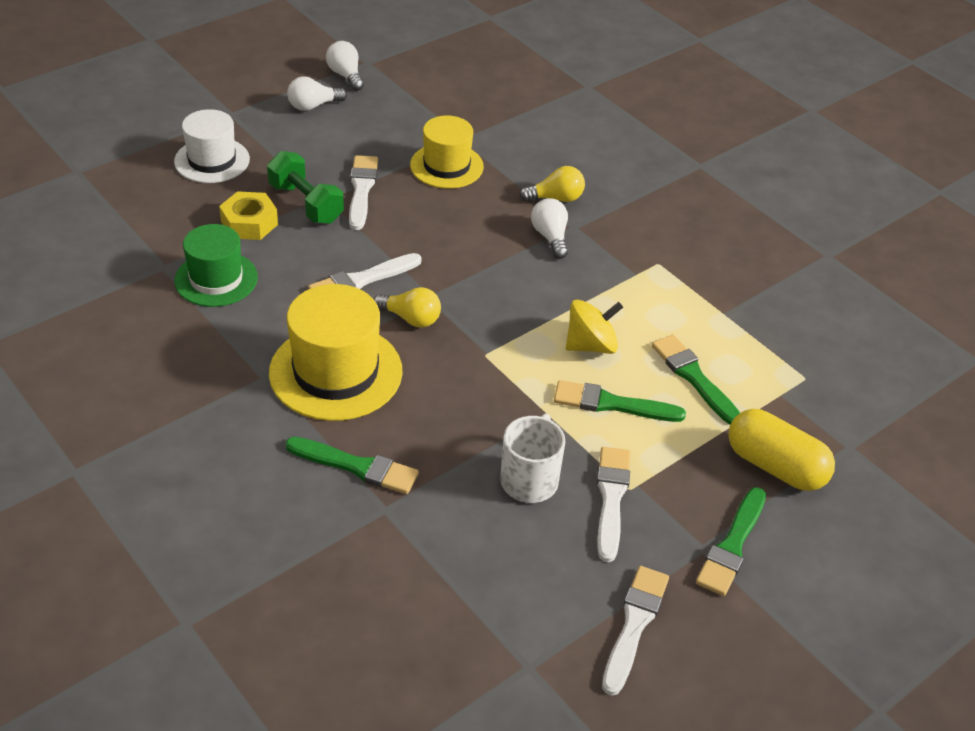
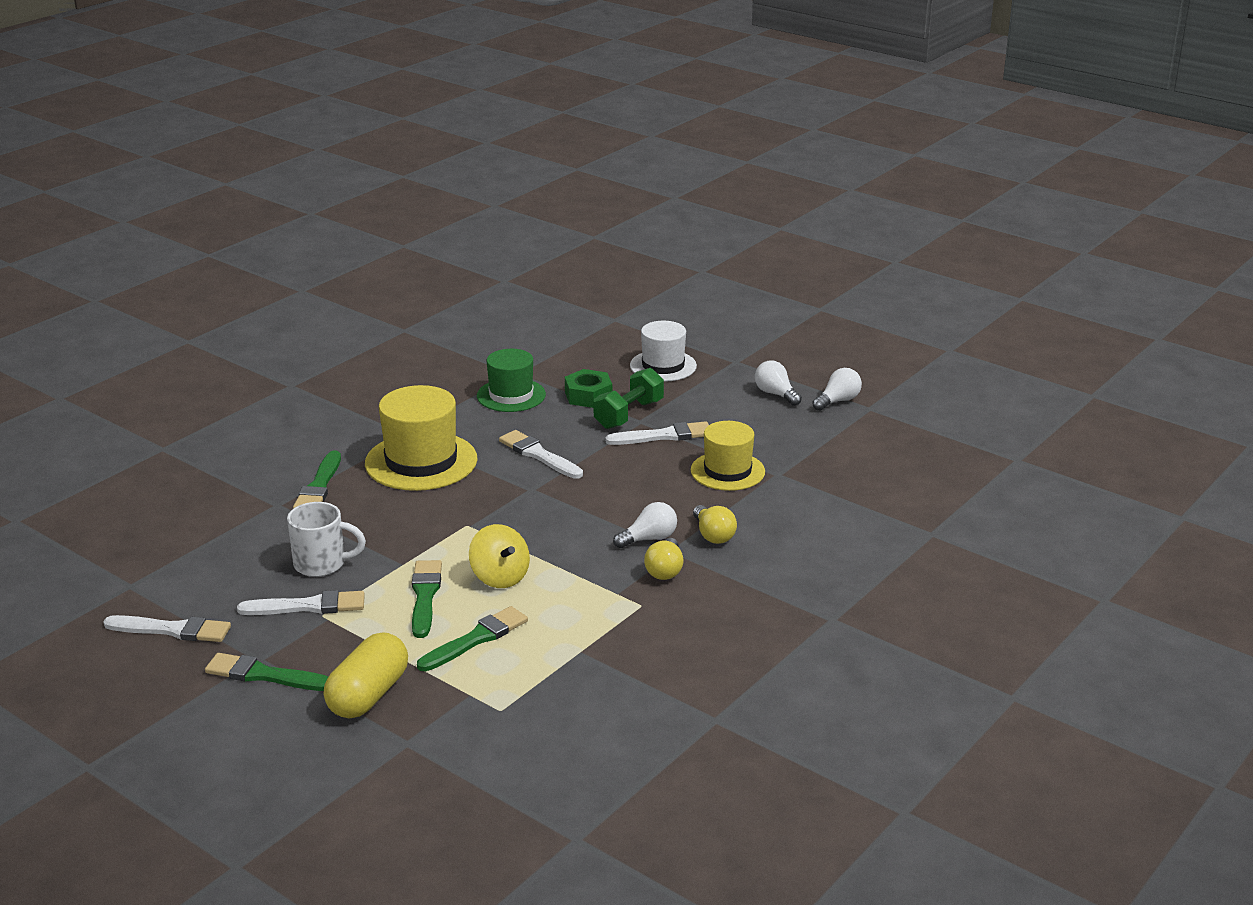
camera: 80 degrees right, 15 degrees down
(249, 223) = (588, 396): yellow nut -> green nut
(410, 318) = (499, 484): yellow light bulb -> yellow light bulb (665, 570)

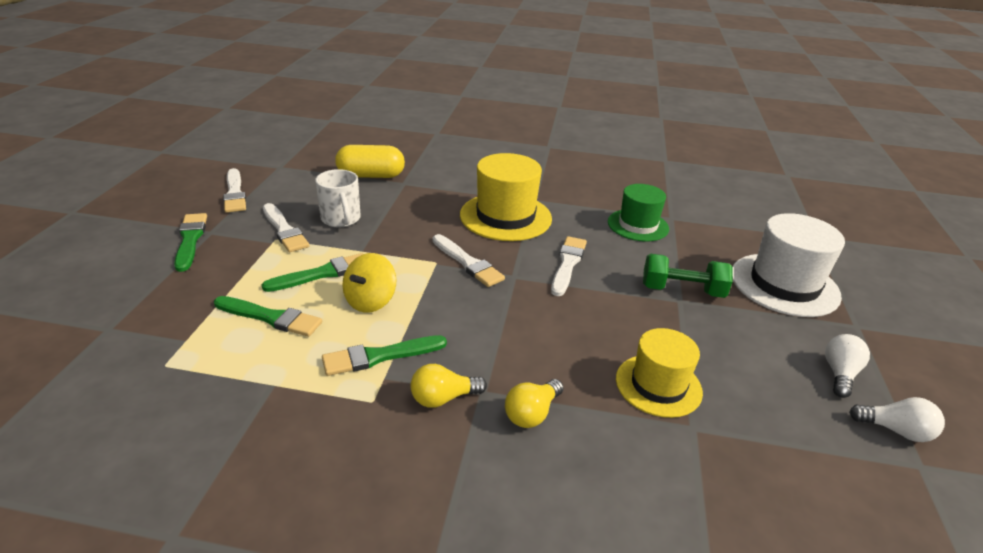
camera: 60 degrees right, 5 degrees up
(319, 486) = (438, 190): green brush -> green brush (379, 356)
(368, 695) = (173, 290): yellow capsule -> yellow capsule (371, 176)
(588, 396) = (684, 260): green nut -> none
(649, 539) = (490, 369): white light bulb -> none
(663, 366) = (784, 284): white hat -> white hat, size x1.52
(664, 436) = (672, 322): white brush -> white brush (468, 263)

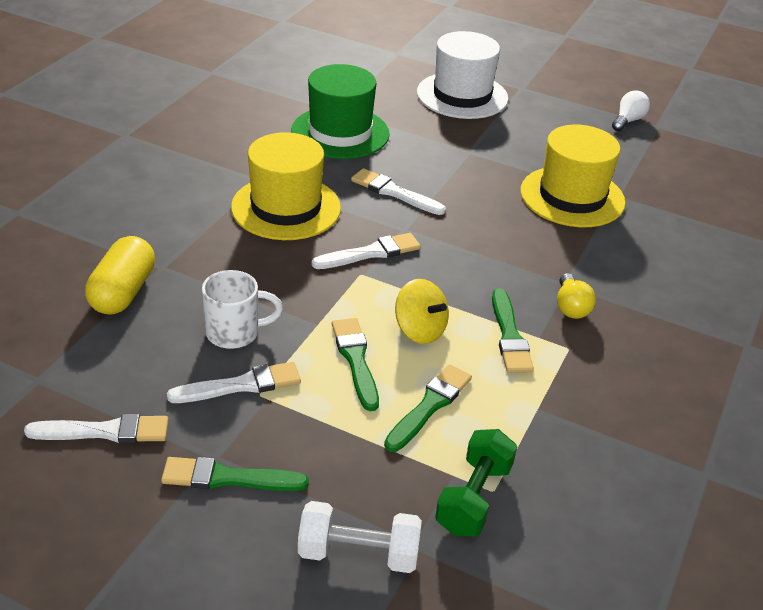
camera: 75 degrees left, 5 degrees up
(107, 302) = (358, 553): none -> white dumbbell
(532, 413) = (594, 265): yellow light bulb -> none
(638, 225) = (340, 132): green hat -> green hat, size x1.52
(658, 385) = (572, 196): yellow hat -> yellow hat, size x1.52
(682, 290) = (456, 145): green dumbbell -> green dumbbell (473, 498)
(839, 374) = (573, 117): white light bulb -> none

